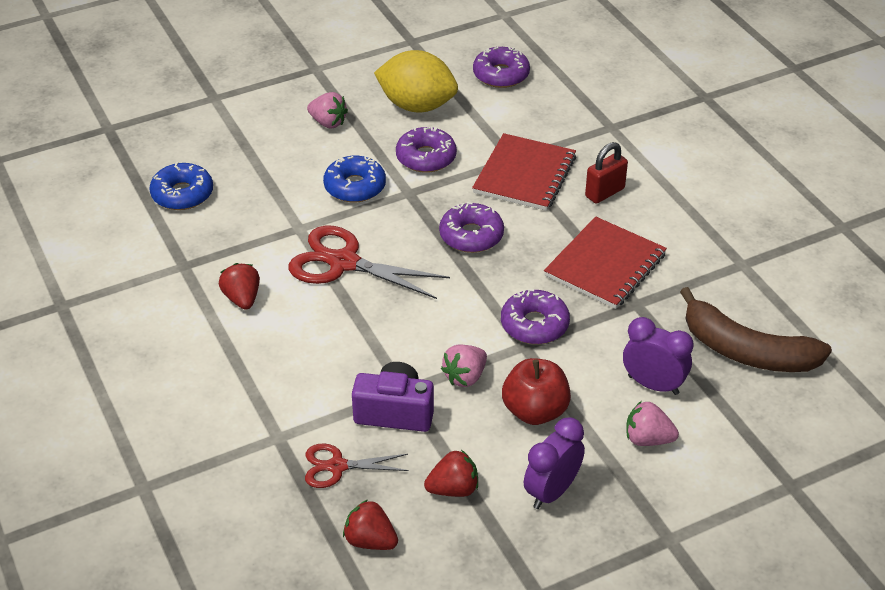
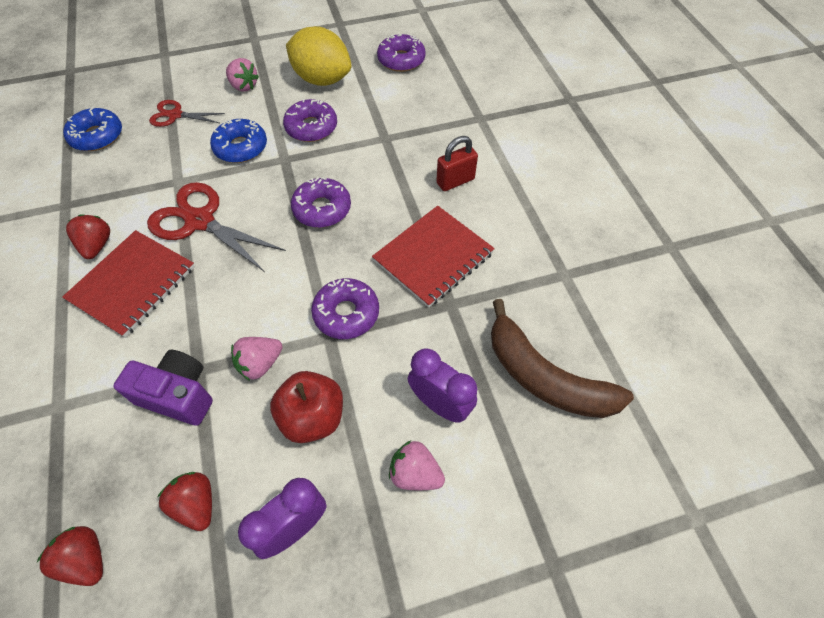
camera: 10 degrees right, 15 degrees up
(337, 466) = (96, 453): red scissors -> red scissors (175, 115)
(453, 489) = (196, 504): red strawberry -> red strawberry turned 120 degrees counterclockwise
(524, 175) = (390, 154): red notebook -> red notebook (133, 284)

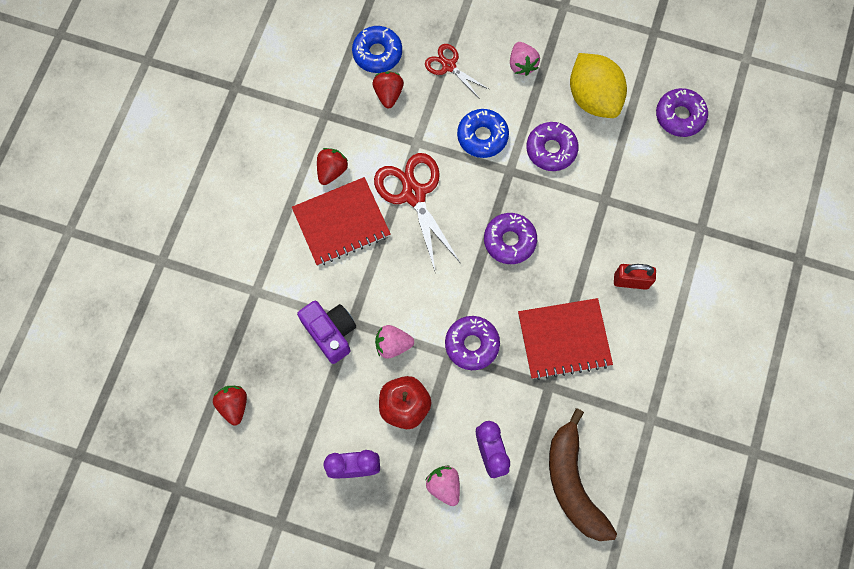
camera: 35 degrees right, 15 degrees up
(196, 504) = (307, 414): red strawberry -> red strawberry (388, 94)

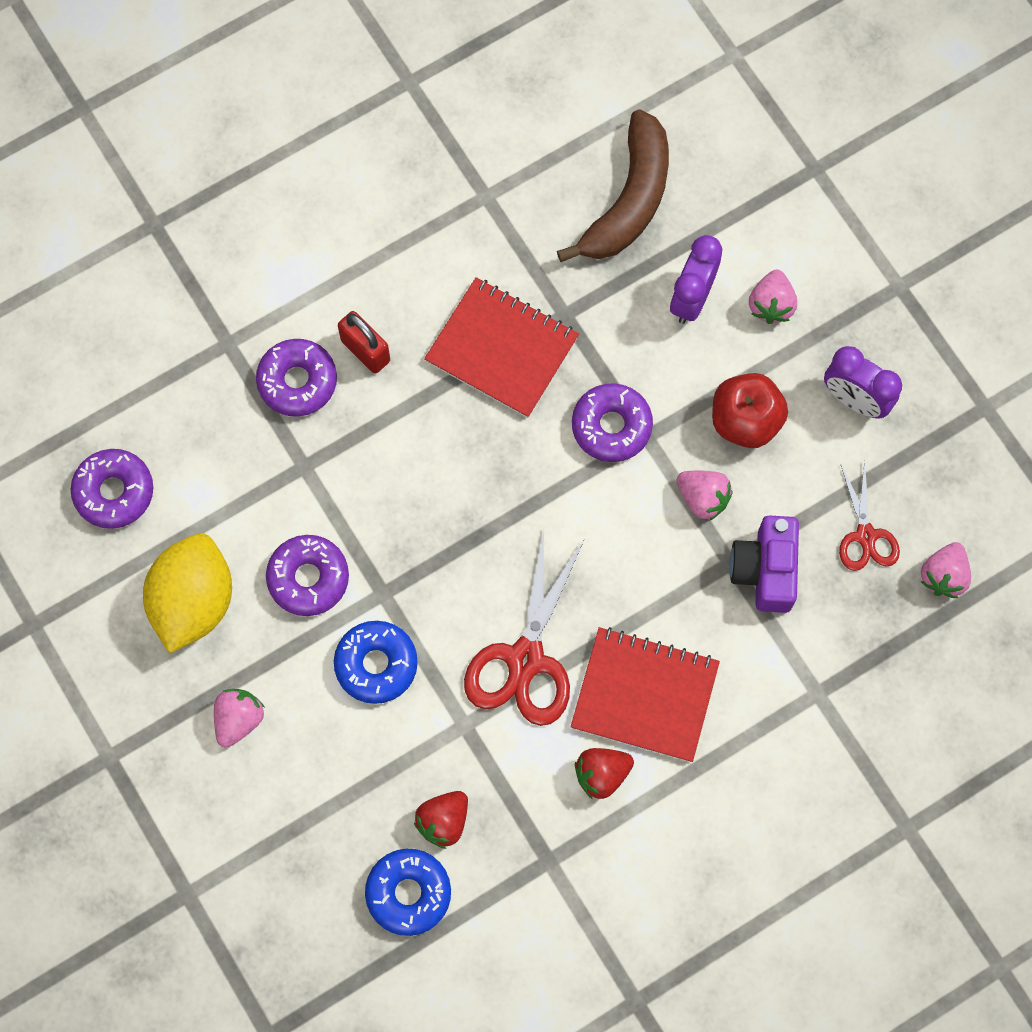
camera: 140 degrees left, 0 degrees up
(234, 405) = (943, 576): red strawberry -> pink strawberry
(449, 66) = (332, 796): red scissors -> red scissors (866, 535)
(509, 241) = (461, 508): purple donut -> purple donut (297, 381)

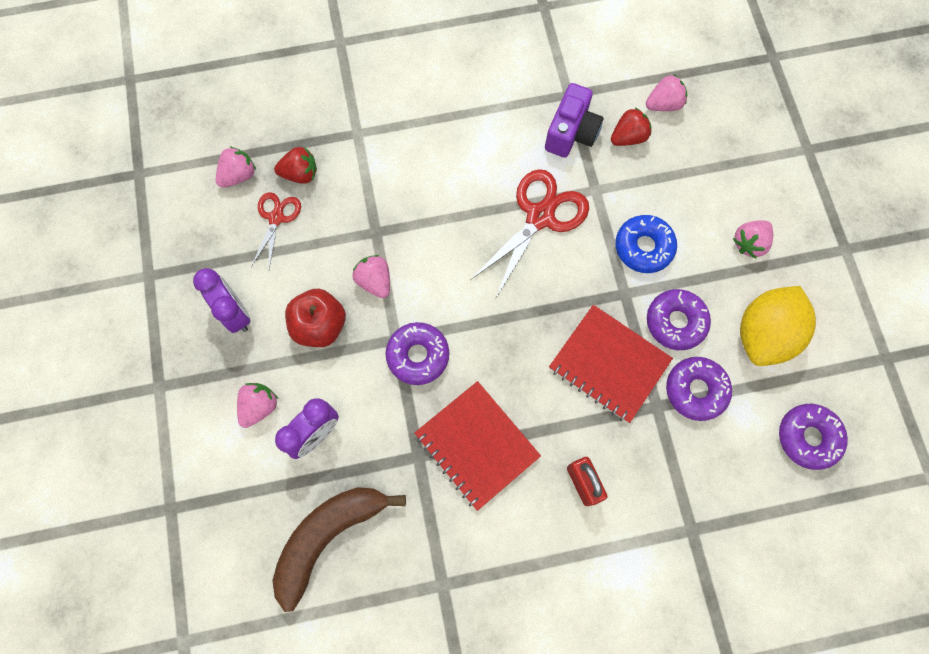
camera: 160 degrees left, 0 degrees up
(297, 381) = (644, 476): purple donut -> purple donut (695, 390)
(408, 893) = (663, 104): blue donut -> pink strawberry
(602, 774) = (516, 131): red strawberry -> red strawberry (300, 174)
(644, 695) = (469, 168): red notebook -> red notebook (609, 364)
(765, 570) = (354, 219): purple camera -> purple camera (571, 133)

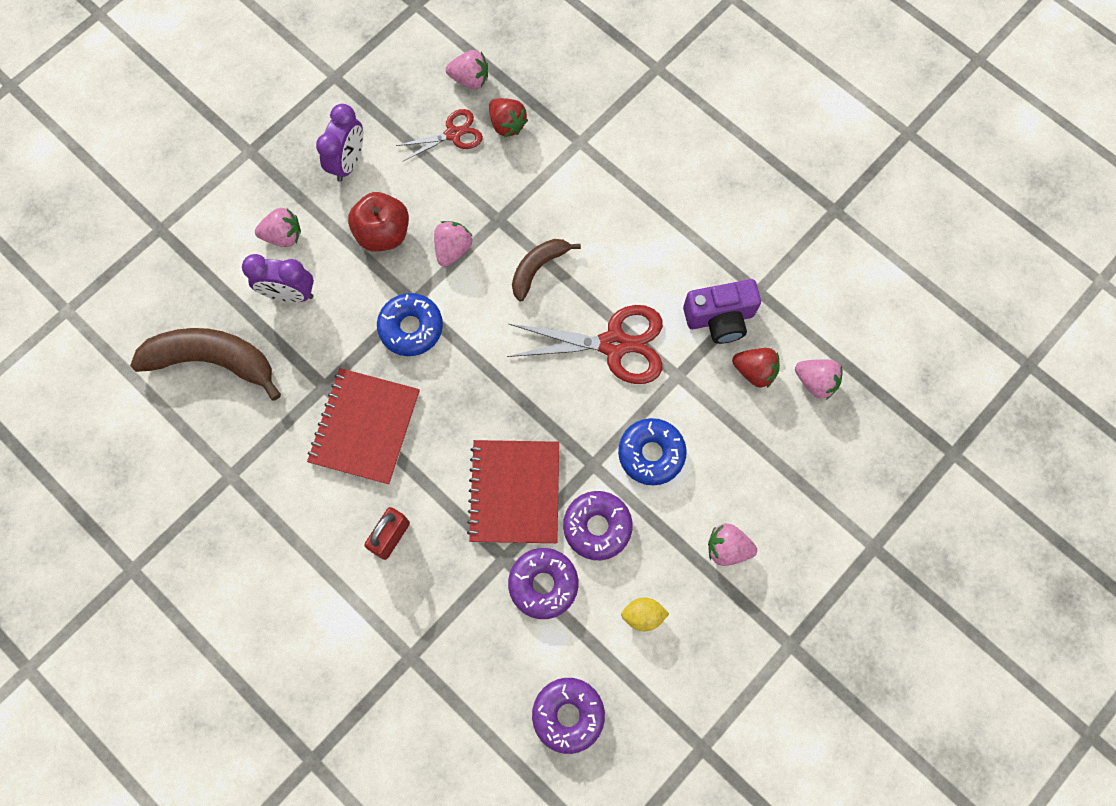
camera: 55 degrees right, 0 degrees up
(418, 355) = (411, 328): purple donut -> blue donut
(438, 229) = (538, 268): none -> brown banana
(764, 334) = (643, 615): yellow lemon -> yellow lemon, size x0.45

